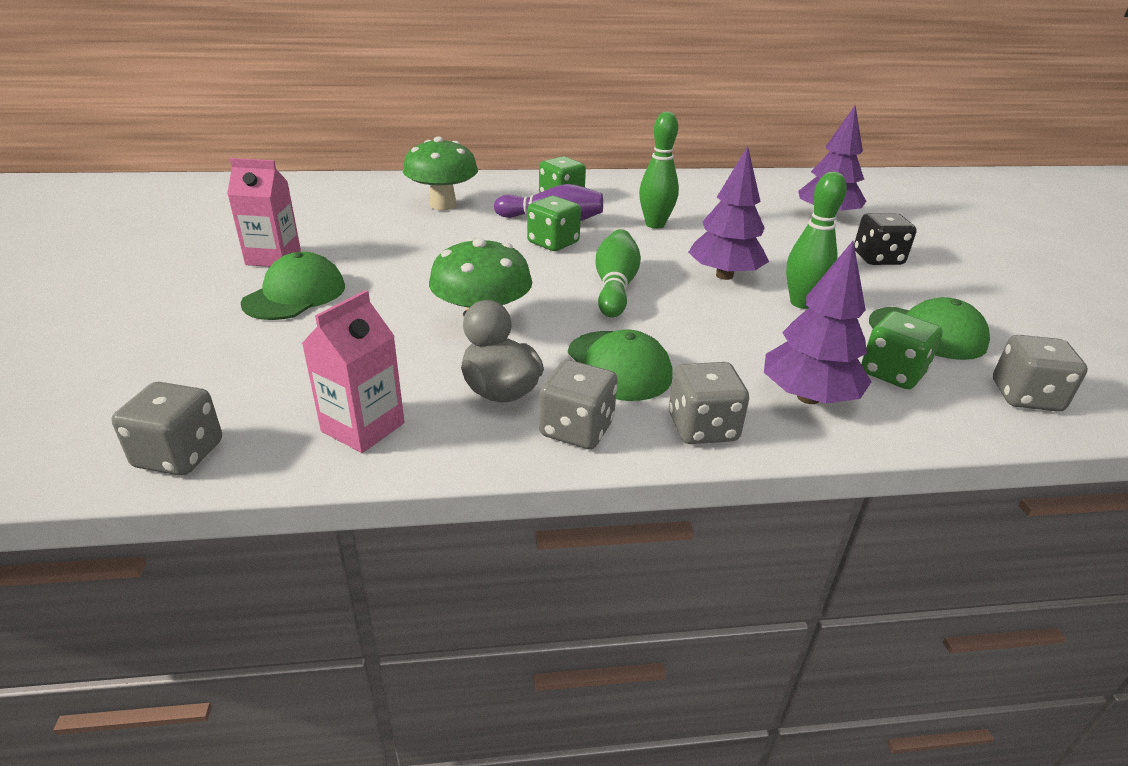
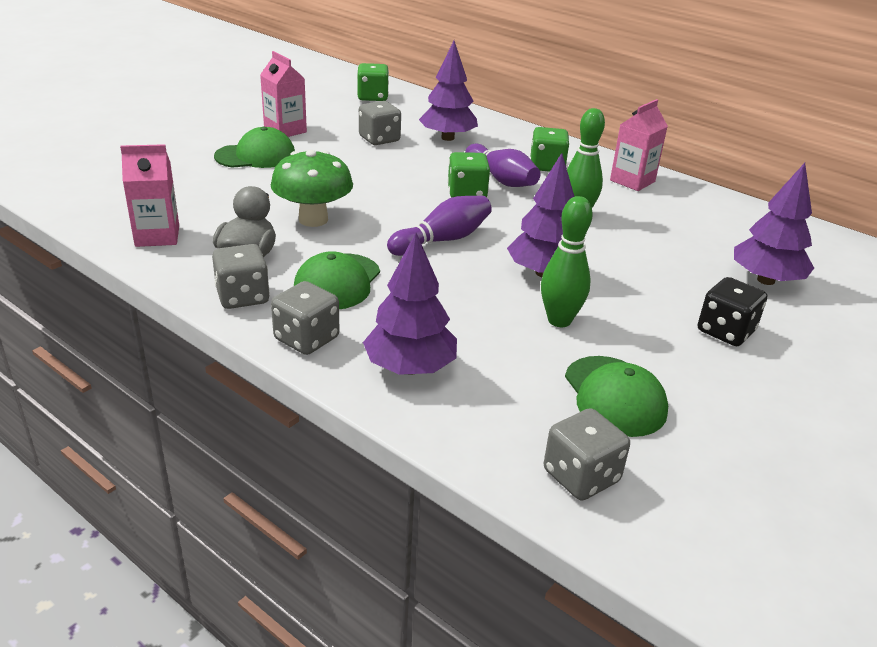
camera: 45 degrees right, 0 degrees up
(179, 454) = (76, 205): grey dice -> grey dice (379, 139)
(443, 205) = (448, 138): green mushroom -> purple tree
(615, 287) = (442, 240): green bowling pin -> purple bowling pin
(634, 186) = (632, 181): none -> pink carton
(892, 373) = (510, 396): green dice -> green dice (372, 97)

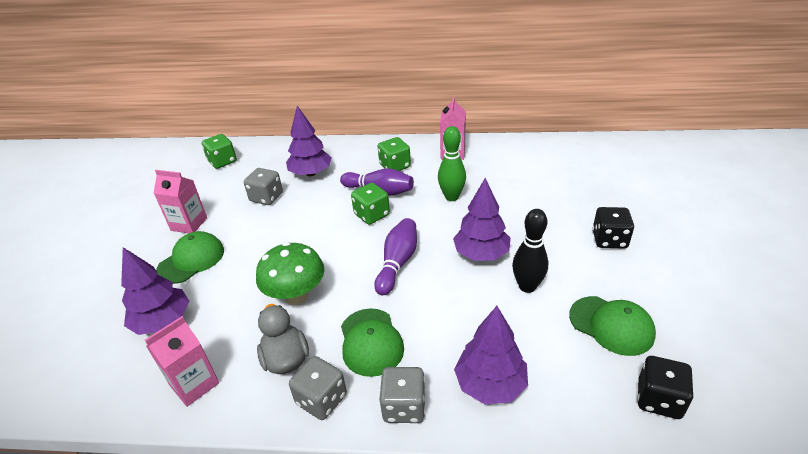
camera: 30 degrees left, 5 degrees up
(559, 320) = (527, 286): green bowling pin -> black bowling pin
(581, 476) = (659, 399): grey dice -> black dice
(765, 280) = (588, 190): purple tree -> purple tree (163, 321)

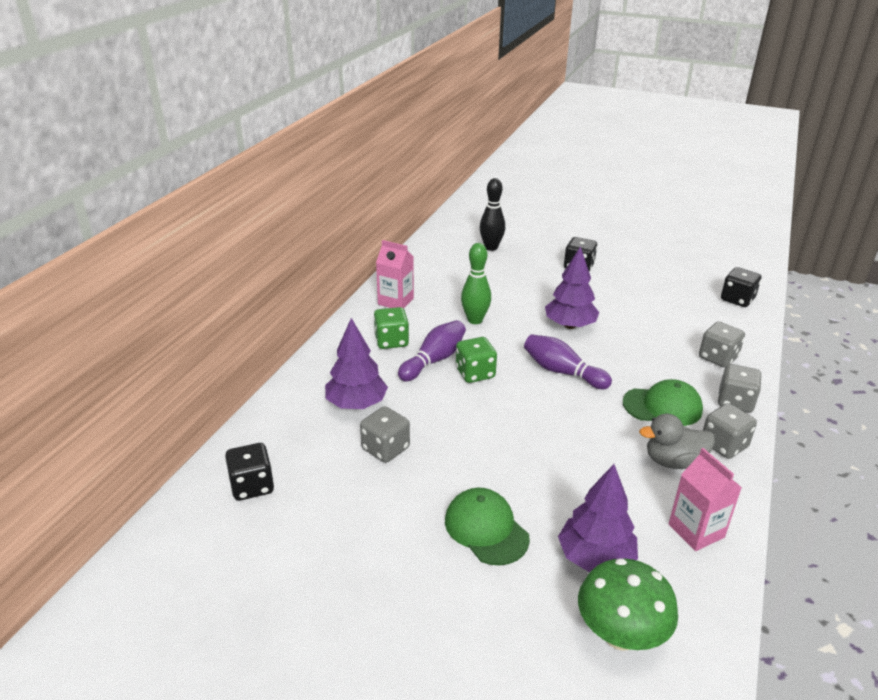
camera: 75 degrees left, 5 degrees down
(189, 224) = (401, 530): pink carton -> none
(222, 161) = (252, 486): green dice -> black dice
(296, 296) = (586, 444): green mushroom -> green mushroom (620, 635)
(490, 384) = (718, 358): purple tree -> grey dice
(527, 286) = (619, 315): black bowling pin -> black bowling pin (491, 247)
(611, 325) = (670, 295): green cap -> none

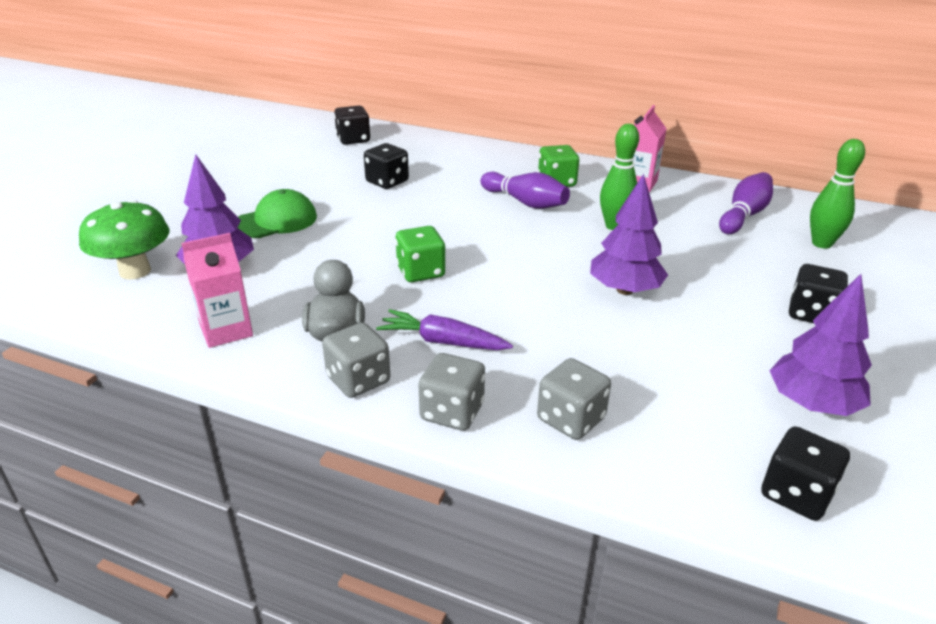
camera: 90 degrees right, 0 degrees up
(356, 404) = (450, 169): purple tree -> purple tree (812, 404)
(385, 448) = (387, 182): grey dice -> black dice
(475, 373) = (504, 223): green dice -> green dice (421, 272)
(491, 247) = (821, 243): black bowling pin -> green bowling pin
(562, 372) = (513, 275): purple bowling pin -> purple bowling pin (744, 215)
(662, 406) = (442, 342): green cap -> purple carrot

